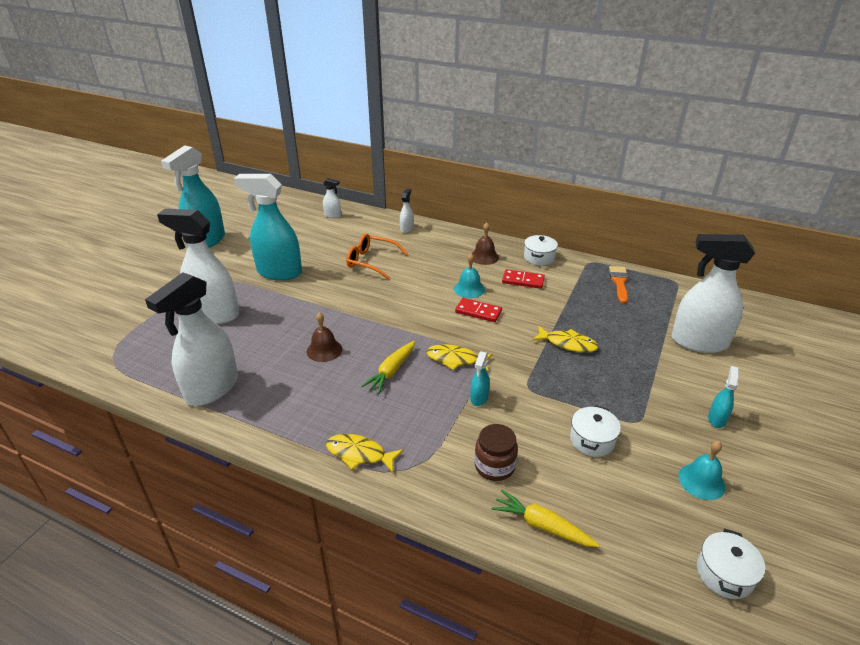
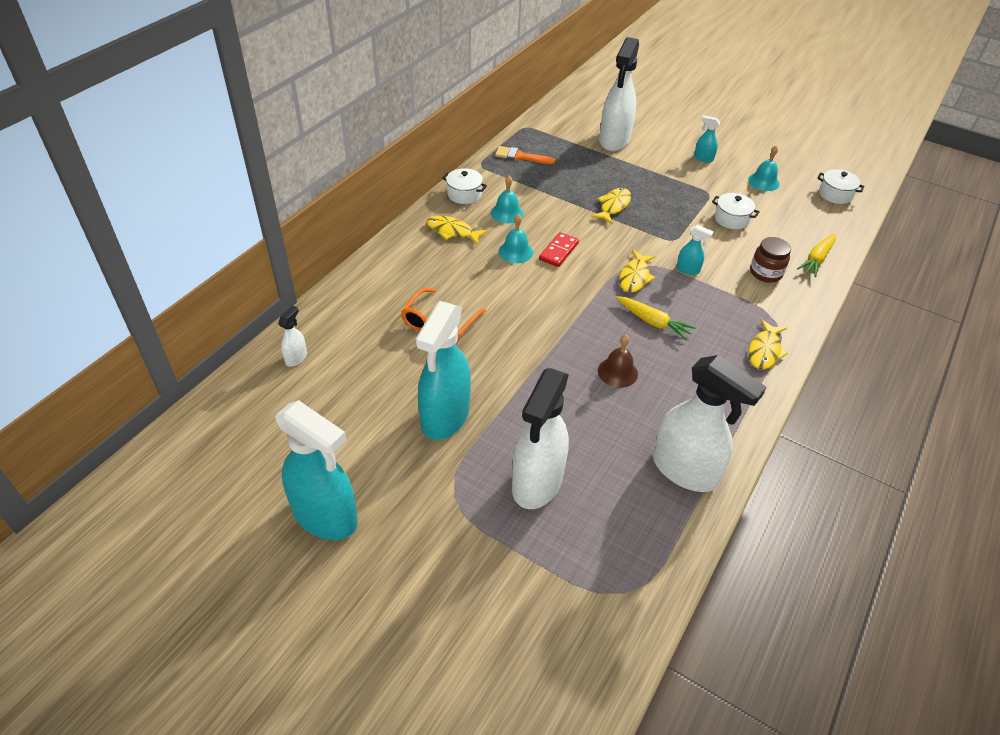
camera: 85 degrees left, 10 degrees up
(406, 228) = (364, 286): white spray bottle -> none
(484, 257) = (452, 231): brown bell -> yellow fish
(523, 281) = (507, 213): red domino -> turquoise bell

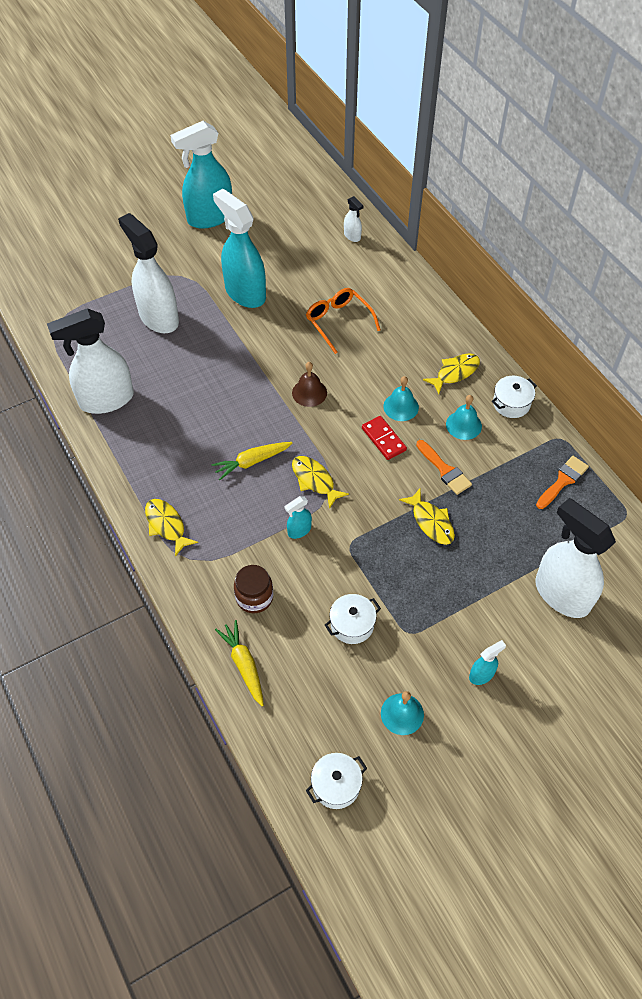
camera: 120 degrees right, 10 degrees up
(560, 211) = (444, 470): none -> orange brush
(617, 372) = (216, 408): brown bell -> brown bell (309, 392)

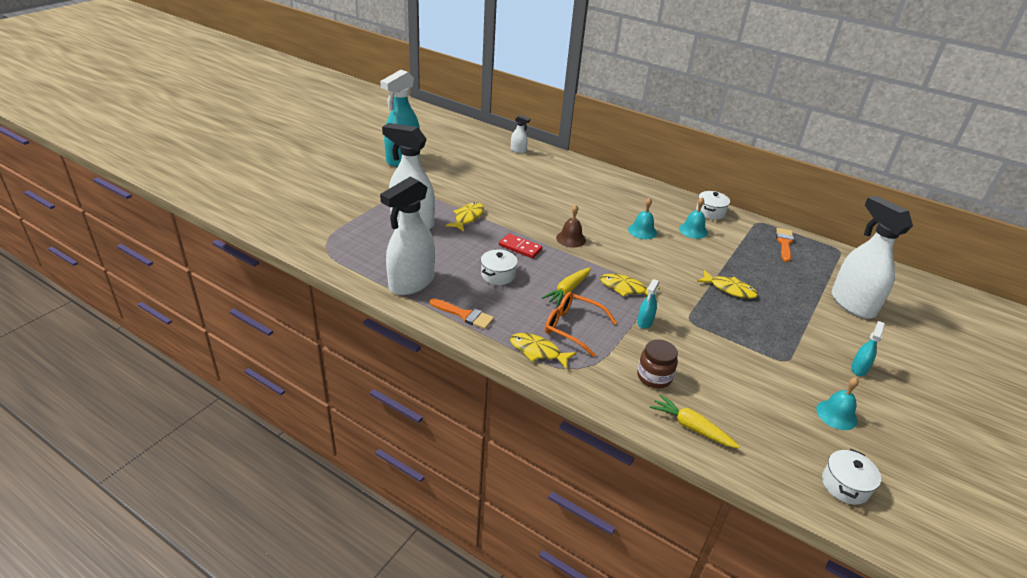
camera: 30 degrees left, 20 degrees down
(245, 293) = (469, 194): turquoise spray bottle -> none
(338, 322) = (553, 196): orange glasses -> orange glasses (572, 327)
(352, 624) = (742, 369): white pot -> white pot (498, 275)
(383, 439) = (649, 251): red domino -> red domino (520, 247)
(444, 470) = (707, 258): orange brush -> orange brush (464, 315)
(455, 373) = (658, 205): yellow fish -> yellow fish (467, 217)
(561, 594) = (852, 304): white spray bottle -> white spray bottle turned 45 degrees clockwise

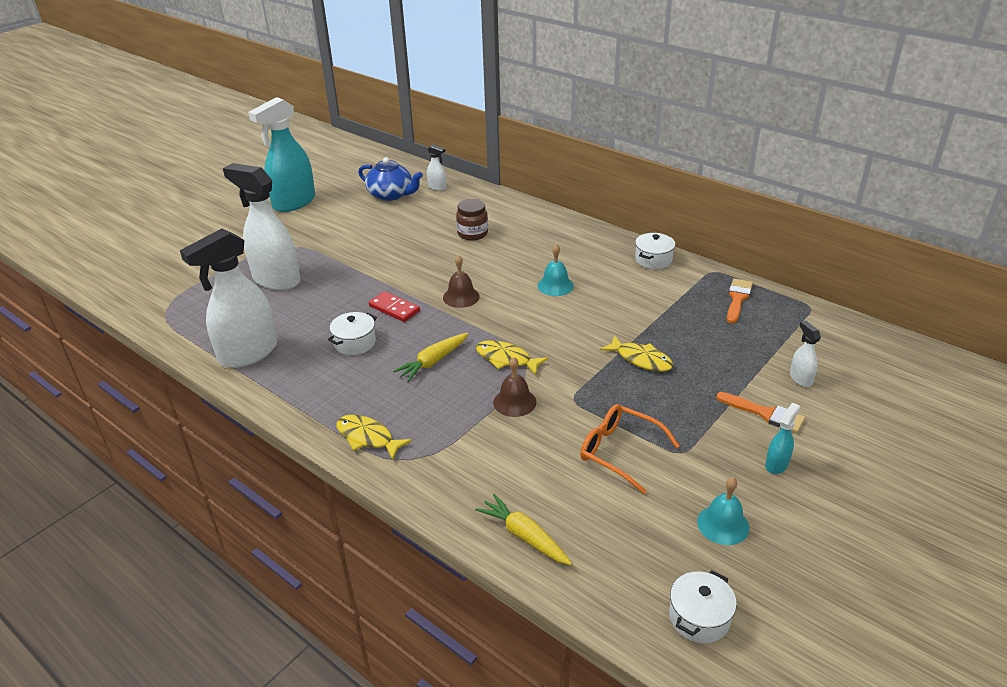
camera: 10 degrees right, 0 degrees up
(464, 315) = (296, 392): orange brush -> orange brush (765, 413)
(467, 217) = (344, 272): yellow fish -> none
(482, 155) = (391, 194): none -> blue teapot
(572, 327) = (421, 408): orange glasses -> orange glasses (619, 452)
(644, 322) = (514, 402): turquoise spray bottle -> brown bell
(654, 377) = (500, 471): brown jar -> brown jar (472, 233)
(693, 230) = (622, 284): turquoise bell -> none
(852, 304) = (800, 378): white spray bottle -> white spray bottle, size x0.43

